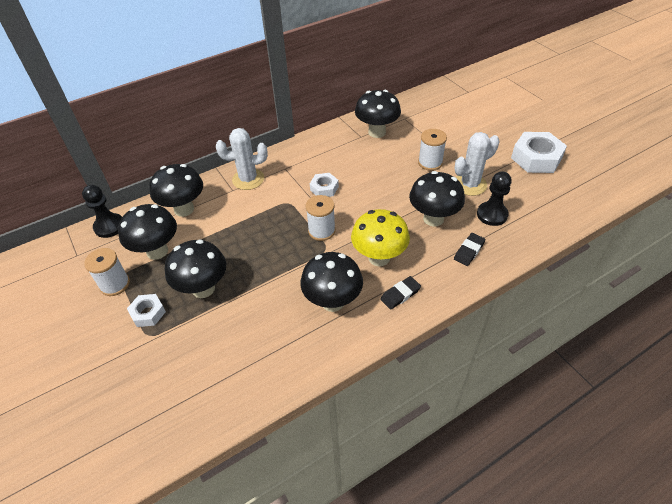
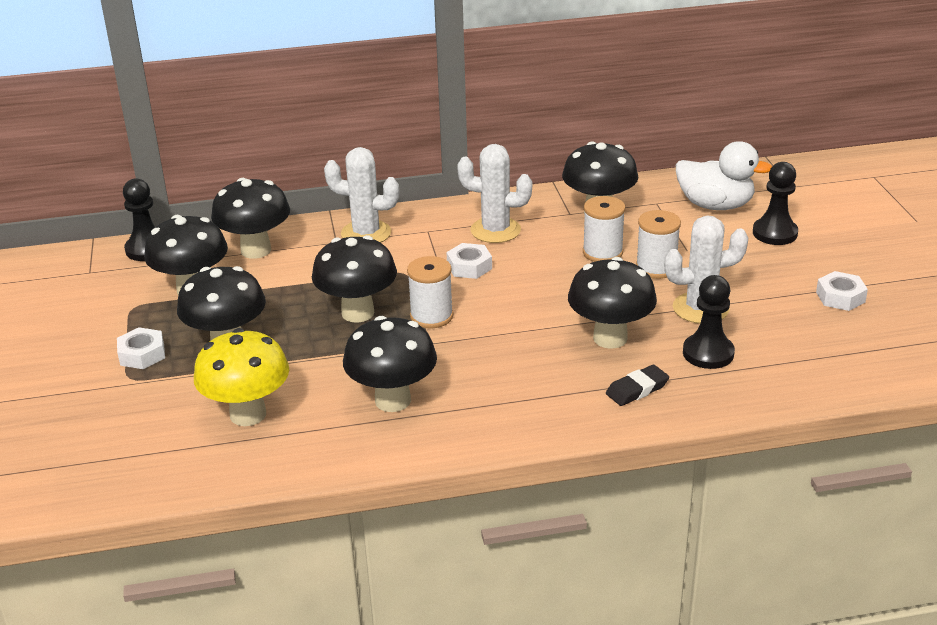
camera: 20 degrees right, 15 degrees down
(115, 284) = (119, 314): white spool -> white spool (602, 253)
(275, 240) = (358, 313): none -> black mushroom
(325, 158) = (495, 230): none -> white cactus
(379, 257) = (494, 366): yellow mushroom -> yellow mushroom (248, 414)
(400, 294) = (495, 415): black eraser -> none
(437, 113) = (715, 205): none -> white duck
(478, 124) = (774, 233): none -> black pawn
(536, 158) = (840, 297): white nut -> white nut, size x0.55

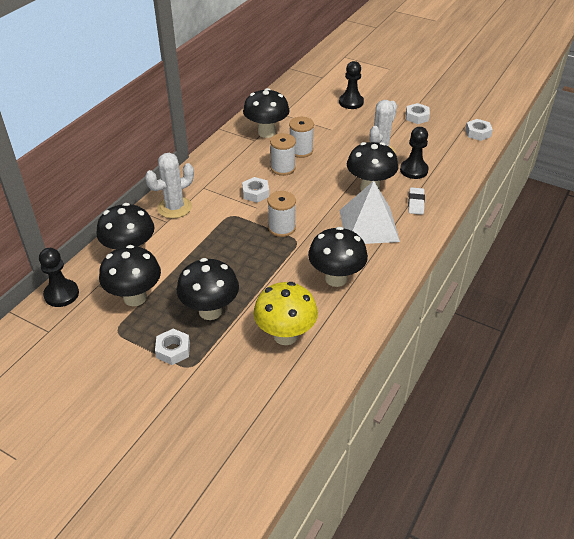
camera: 50 degrees left, 10 degrees up
(358, 313) = (245, 249): black mushroom -> none
(495, 230) = (236, 168): white cactus -> none
(530, 375) = (368, 225): none -> white pyramid
(637, 389) = (416, 203): black eraser -> white eraser
(656, 268) = (333, 145): white spool -> white spool (283, 168)
(715, 205) = (308, 102): white duck -> none
(900, 365) = (478, 133): none -> white nut

